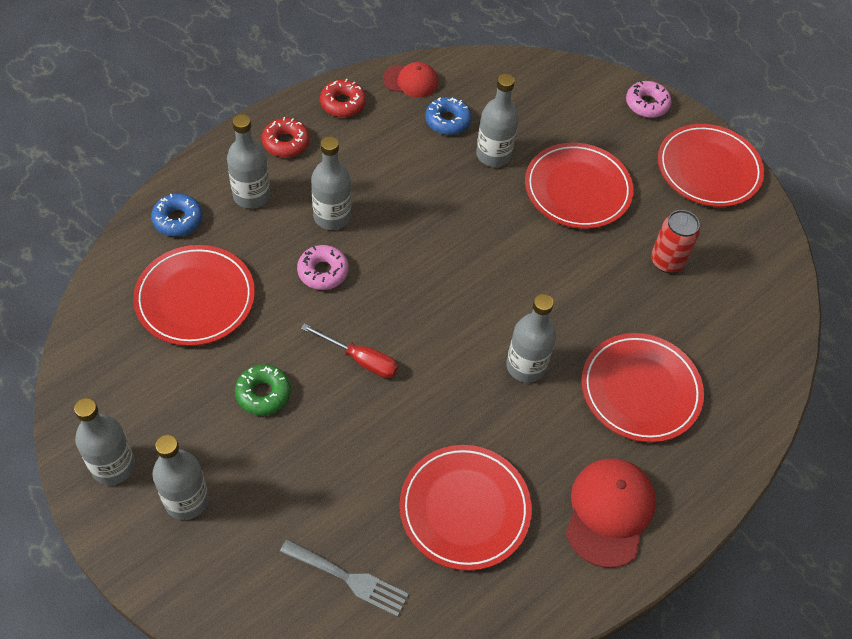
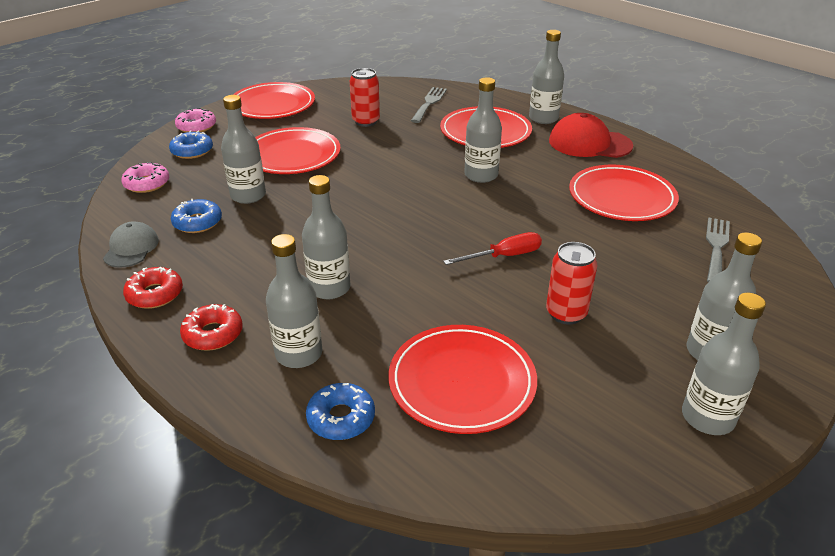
camera: 90 degrees left, 20 degrees down
(263, 393) = (566, 313): green donut -> red can
(323, 272) = (405, 288): pink donut -> pink donut (147, 184)
(360, 360) = (504, 256): red screwdriver -> red screwdriver turned 45 degrees clockwise
(411, 81) = (131, 248): red cap -> grey cap
(588, 105) = (192, 151): none -> blue donut
(686, 471) = (543, 118): none -> grey bottle
(727, 336) = (429, 103): none -> grey fork

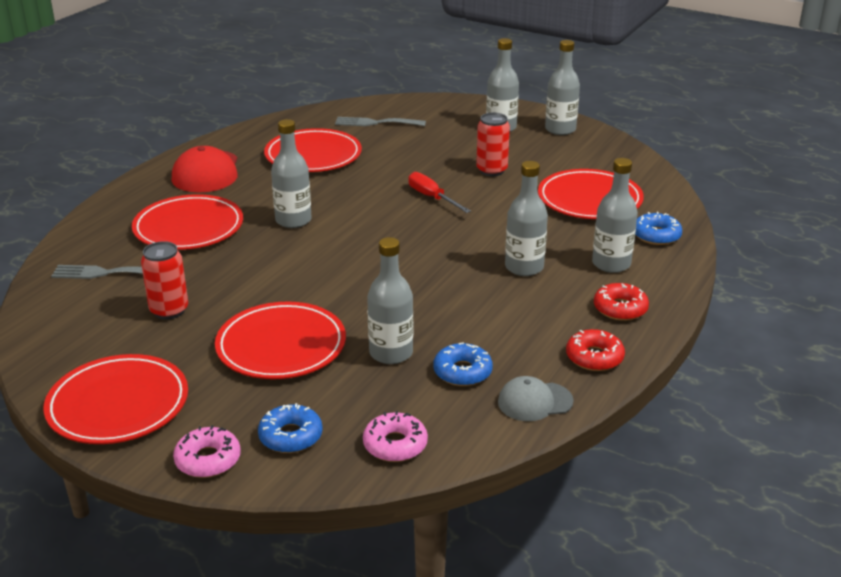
camera: 105 degrees left, 5 degrees down
(543, 118) = (146, 198): grey bottle -> none

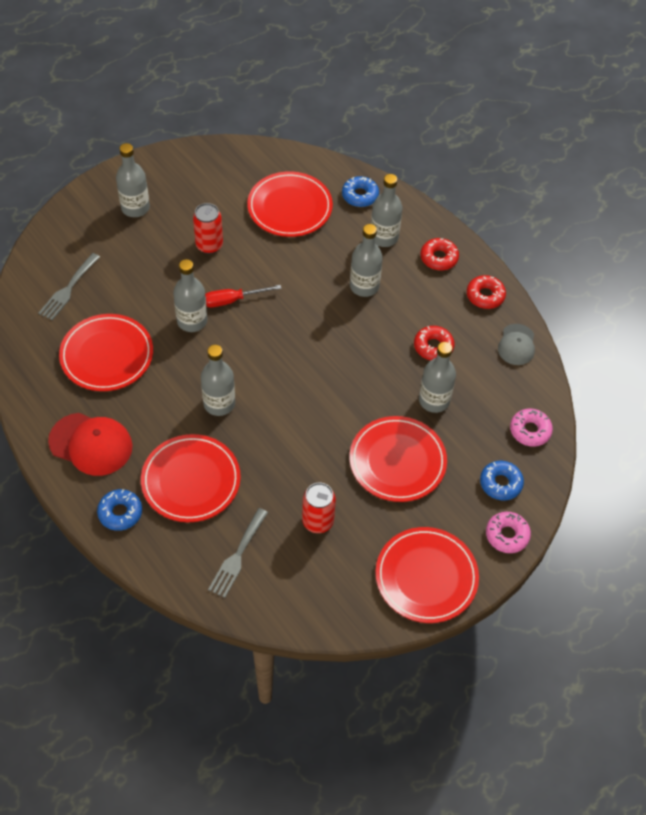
camera: 70 degrees left, 25 degrees up
(462, 372) = (471, 369): blue donut -> blue donut (120, 513)
(474, 334) = (433, 347): none -> red donut
(560, 129) = (164, 172): grey bottle -> grey bottle (192, 321)

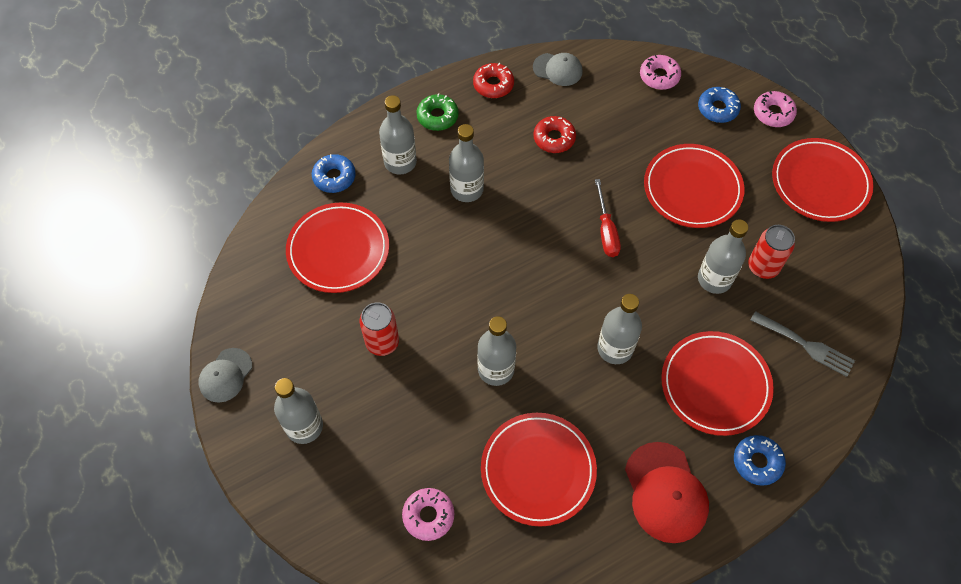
camera: 80 degrees left, 5 degrees up
(68, 289) = (428, 516): grey fork -> pink donut
(91, 444) = (665, 492): red cap -> red cap turned 135 degrees clockwise
(173, 157) = (225, 375): none -> grey cap
(232, 300) = (470, 323): red screwdriver -> red screwdriver (606, 230)
(434, 400) = (620, 147): grey bottle -> grey bottle (714, 279)
(439, 258) = (437, 116): red donut -> green donut

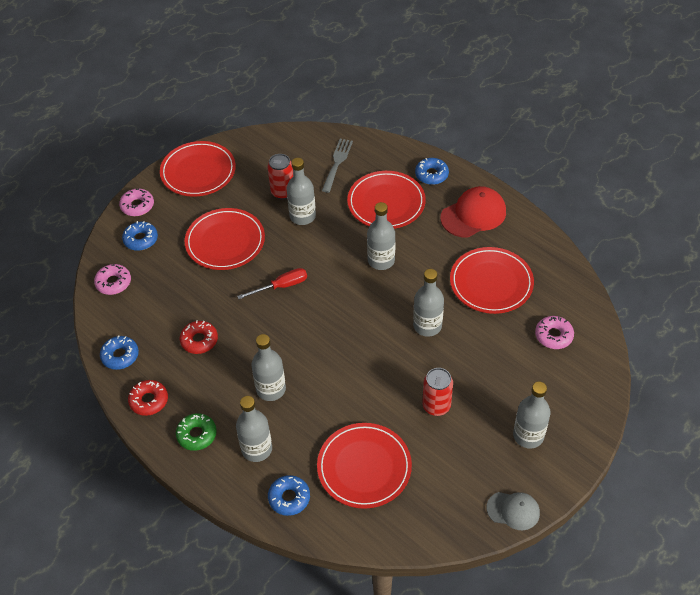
camera: 105 degrees left, 10 degrees down
(558, 69) = (120, 356): grey cap -> blue donut

